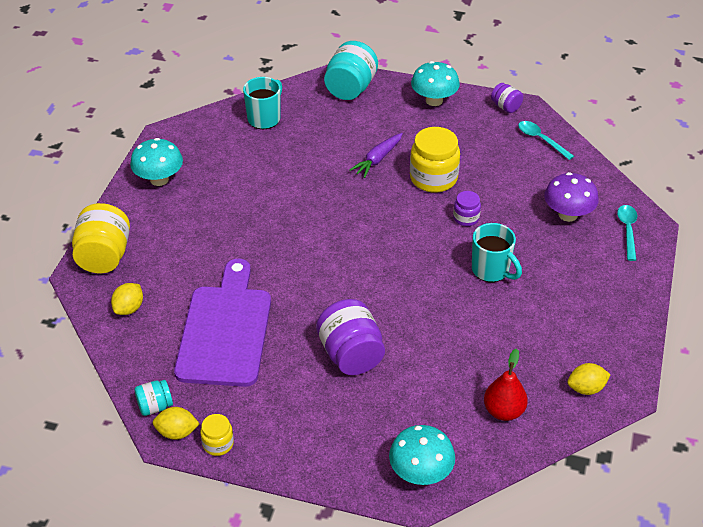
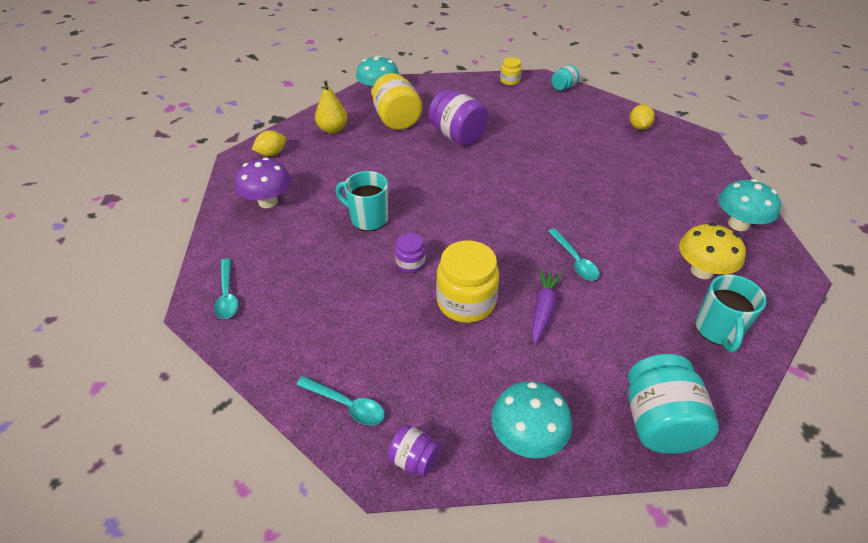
camera: 160 degrees right, 0 degrees up
(104, 256) = (699, 153): yellow jar -> yellow jar (397, 120)
(177, 432) = (538, 80): yellow lemon -> none
(225, 330) = (558, 130): purple cutting board -> none
(233, 154) = (702, 271): none -> yellow mushroom
(326, 186) = (574, 260): none -> turquoise spoon
(503, 411) = (332, 129): red pear -> yellow pear
(568, 214) = (298, 297): purple mushroom -> purple mushroom (268, 202)

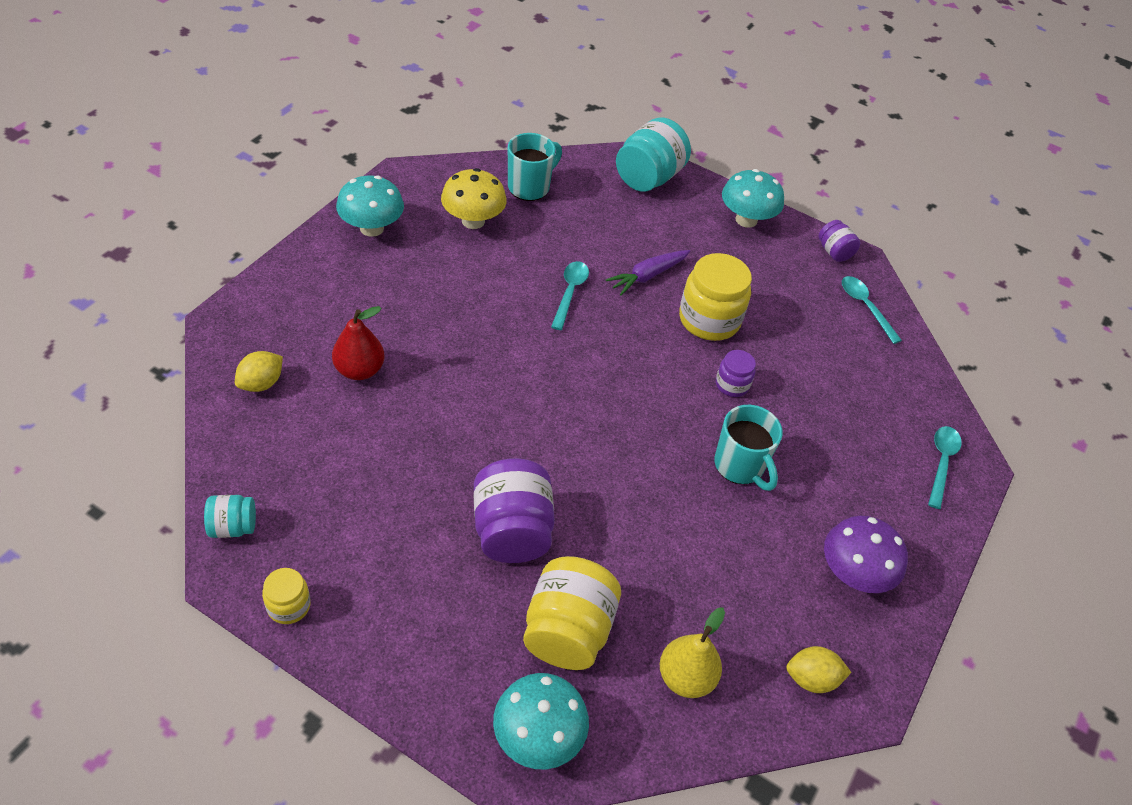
camera: 150 degrees left, 5 degrees up
(611, 154) = (359, 370): none -> red pear

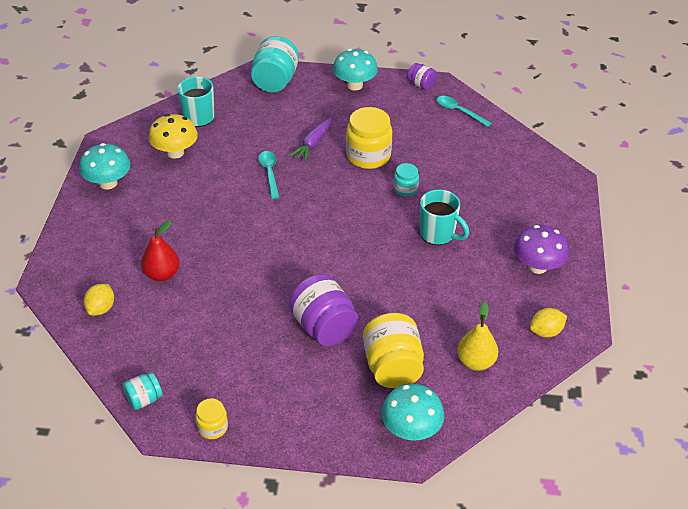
camera: 20 degrees left, 5 degrees down
(732, 385) = (405, 189): purple jar -> turquoise jar
(941, 463) = (553, 185): turquoise spoon -> none

